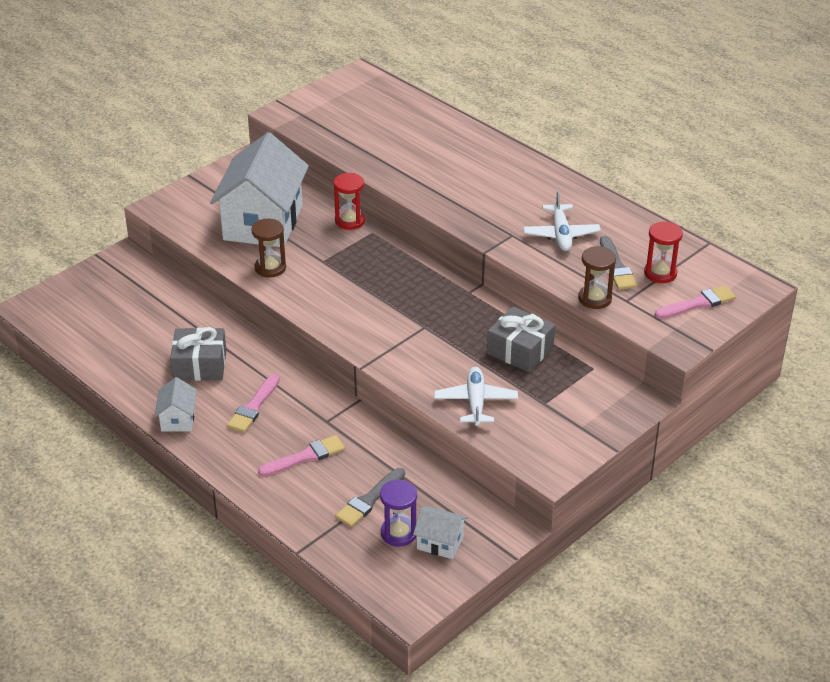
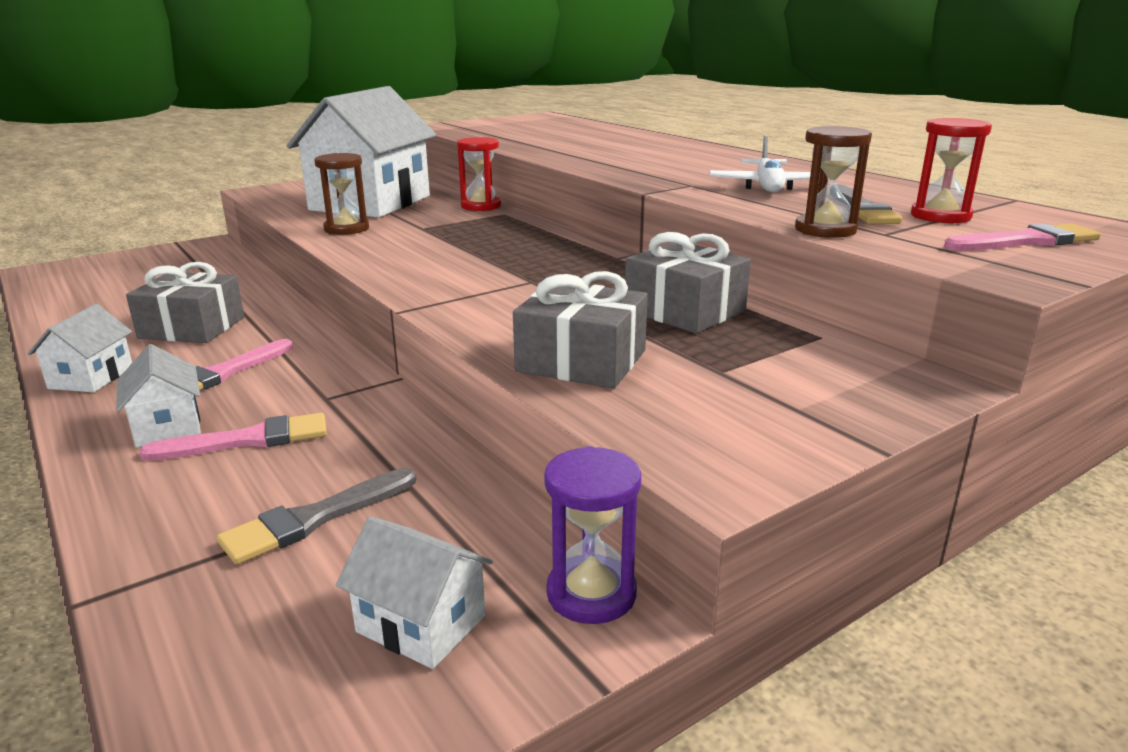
camera: 10 degrees right, 15 degrees down
(255, 452) = (167, 426): none -> white house
(399, 533) = (335, 590): purple hourglass -> purple hourglass (591, 593)
(475, 402) = (581, 361): white plane -> grey gift

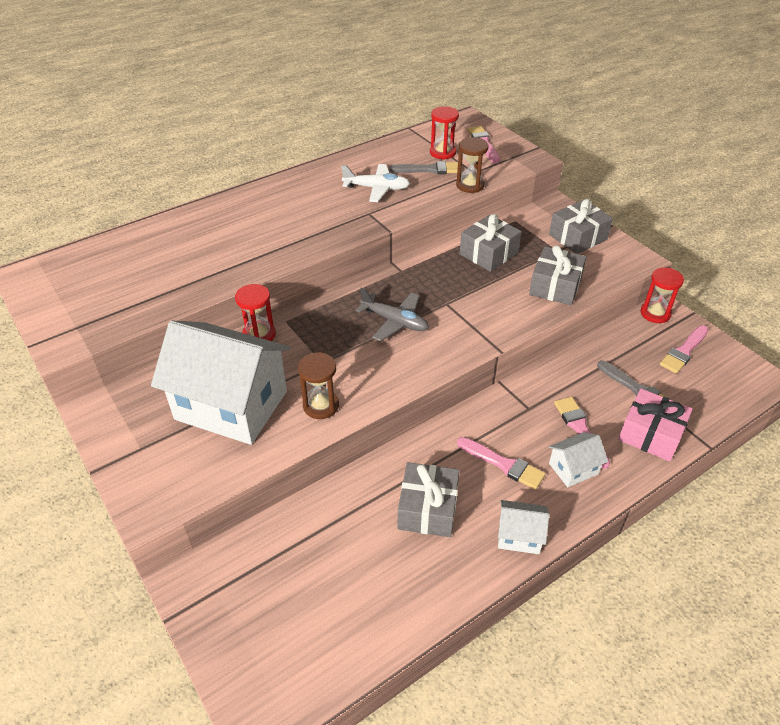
camera: 90 degrees left, 20 degrees up
(178, 518) = (650, 434): none -> pink gift
(421, 623) = (684, 351): white house -> pink brush
(492, 255) = (395, 321): none -> grey plane
(591, 593) = (655, 313): purple hourglass -> red hourglass
(790, 398) = (577, 237): none -> grey gift

